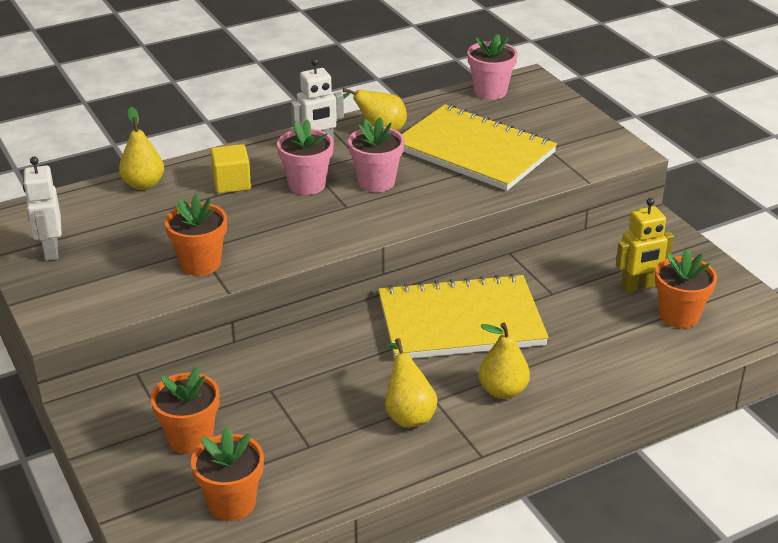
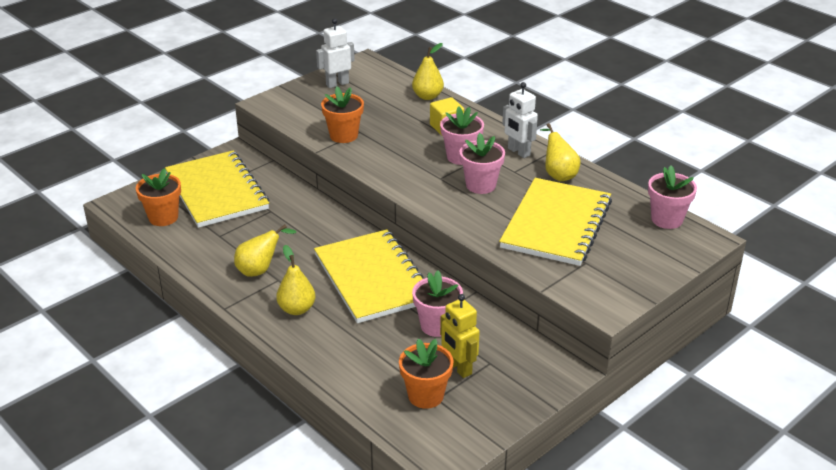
camera: 75 degrees right, 0 degrees up
(190, 438) = (217, 191): orange flower pot -> yellow notebook
(563, 289) = (437, 325): none -> pink flower pot

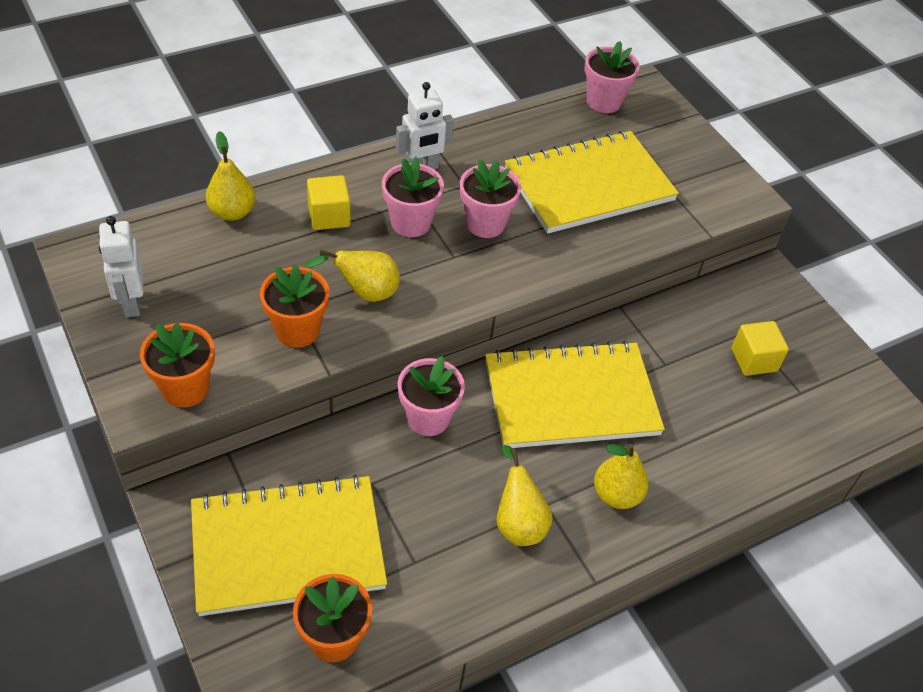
camera: 80 degrees left, 15 degrees up
(425, 395) = (796, 401): orange flower pot -> orange flower pot (185, 388)
(437, 325) = (677, 359): pink flower pot -> pink flower pot (428, 418)
(458, 368) = (753, 360): yellow robot -> yellow cube
(556, 224) = (589, 185): yellow notebook -> yellow notebook turned 60 degrees counterclockwise
(558, 174) = (486, 151): yellow pear -> yellow pear (364, 293)

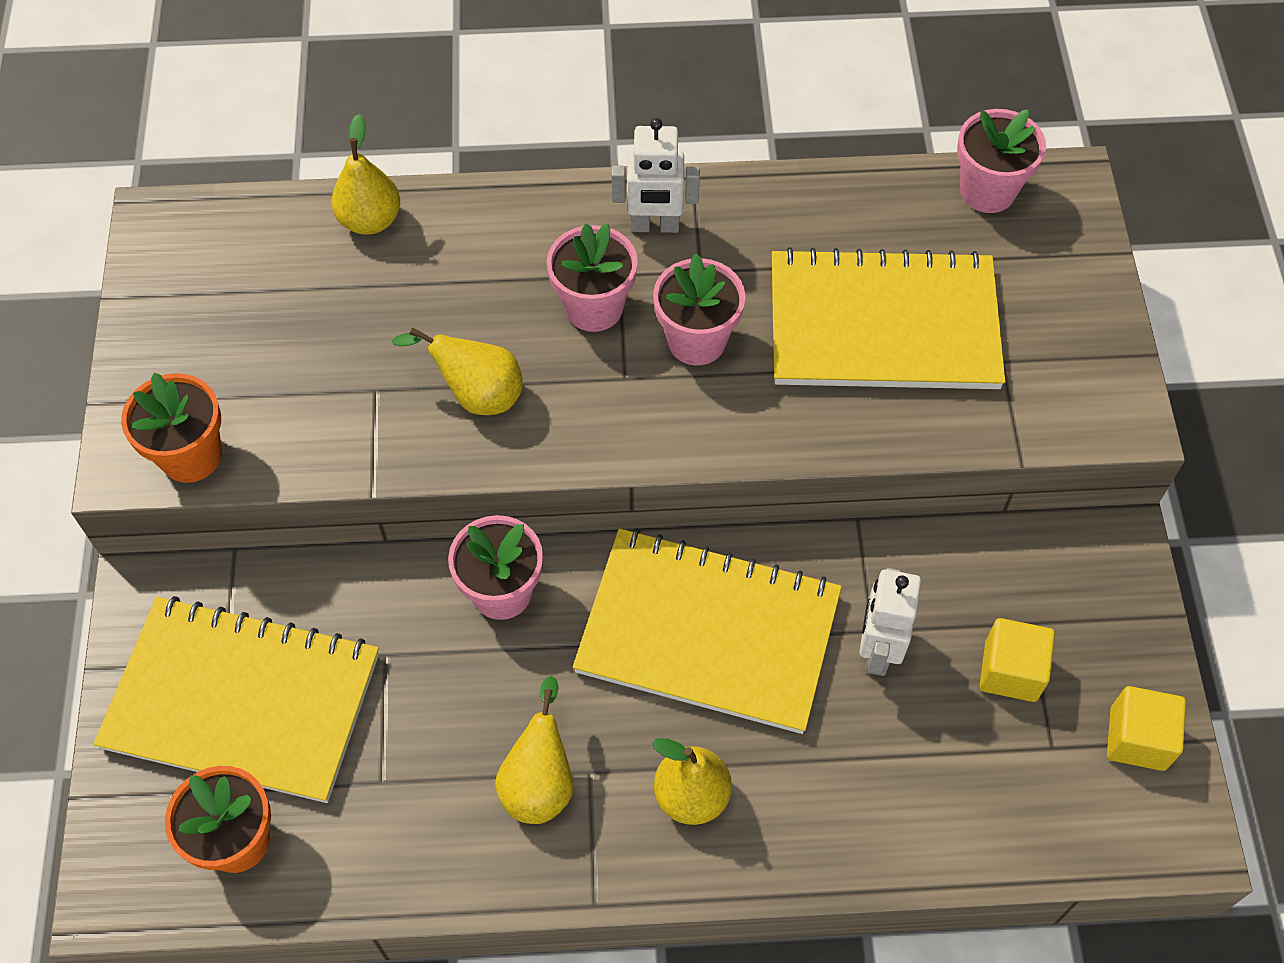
camera: 30 degrees right, 10 degrees up
(131, 303) = (186, 314): white robot -> white robot (877, 651)
(297, 330) = (364, 420): orange flower pot -> none
(329, 216) = (490, 264): yellow cube -> yellow cube (1137, 738)

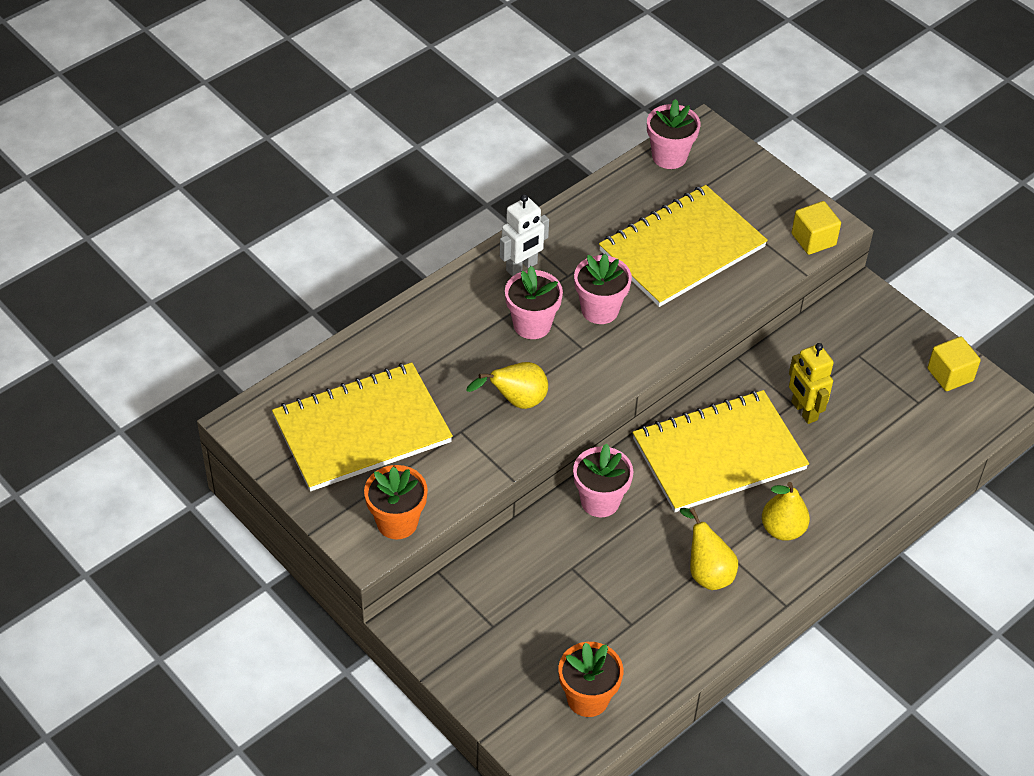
camera: 40 degrees left, 10 degrees down
(242, 701) = (521, 637): yellow notebook -> yellow notebook (362, 429)
(370, 220) = (366, 352): yellow pear -> none
(877, 651) = (804, 411): white robot -> yellow robot
(1010, 671) = (870, 381): yellow cube -> yellow cube (813, 239)

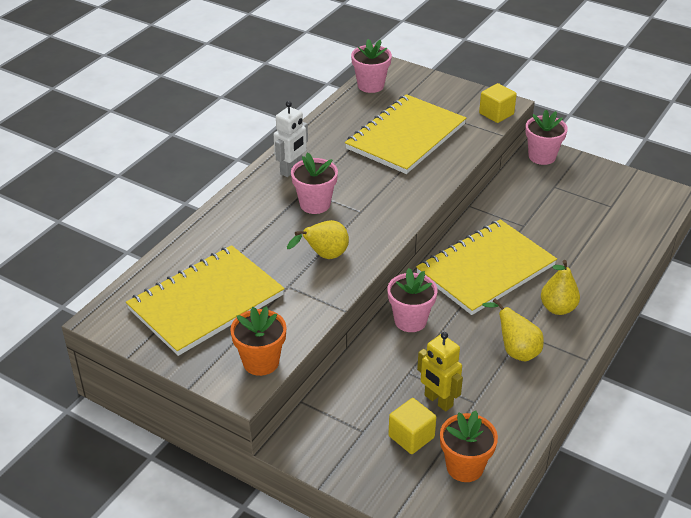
camera: 15 degrees left, 10 degrees down
(600, 310) = (362, 185): pink flower pot -> pink flower pot (542, 156)
(804, 411) = (533, 228): yellow robot -> yellow robot (438, 401)
(950, 375) = (623, 185): yellow cube -> yellow cube (411, 437)

